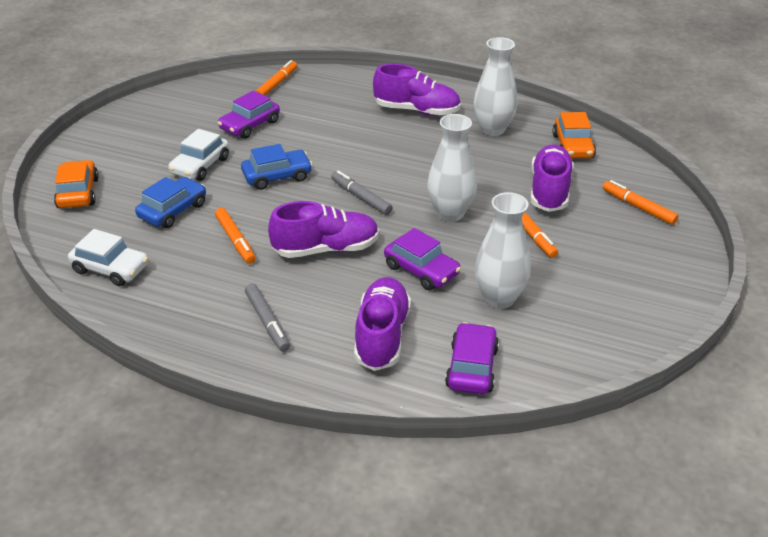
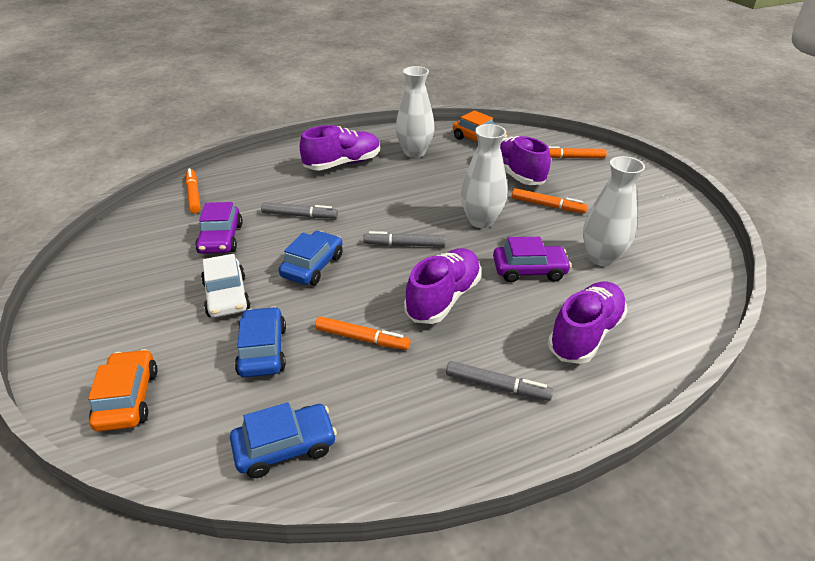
camera: 45 degrees left, 0 degrees up
(78, 193) = (128, 398): orange car -> orange car turned 45 degrees clockwise
(111, 269) = (285, 447): white car -> blue car
(322, 135) = (299, 215): none -> grey marker
(382, 336) = (585, 334): purple shoe -> purple shoe turned 75 degrees clockwise
(472, 367) = (666, 314): purple car -> none

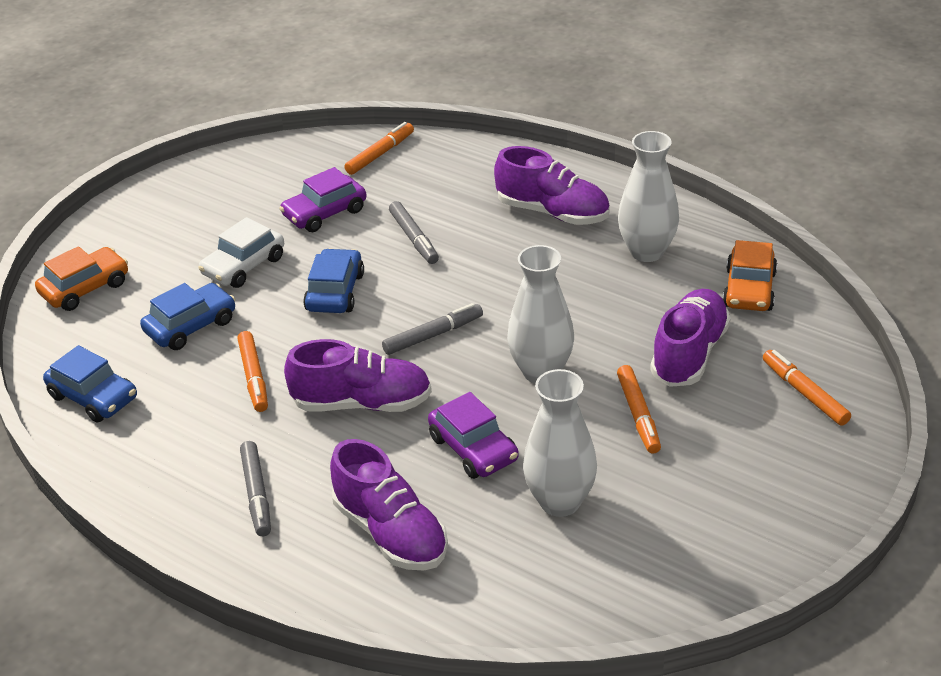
camera: 60 degrees right, 0 degrees up
(313, 266) = (335, 292): blue car -> blue car turned 75 degrees counterclockwise
(405, 245) = (432, 335): grey marker -> grey marker turned 90 degrees clockwise
(585, 334) = (390, 532): purple shoe -> purple shoe turned 45 degrees clockwise

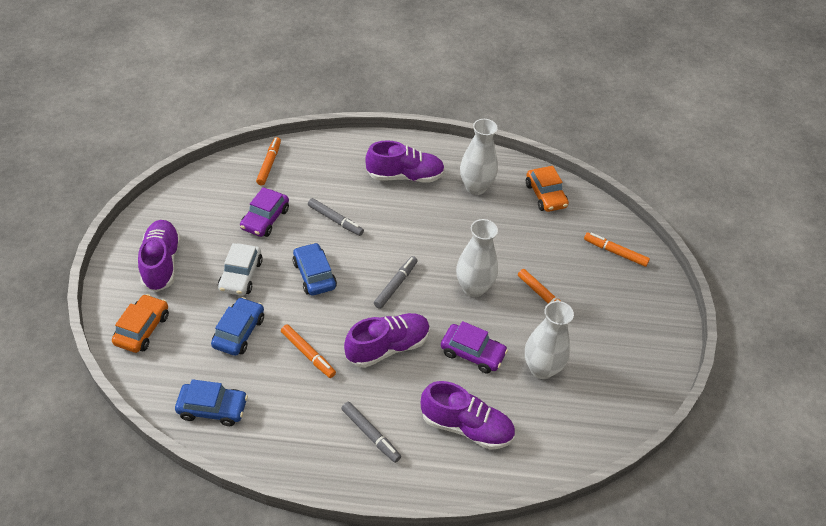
camera: 35 degrees left, 10 degrees up
(689, 354) = (543, 248): purple shoe -> purple shoe (161, 263)

